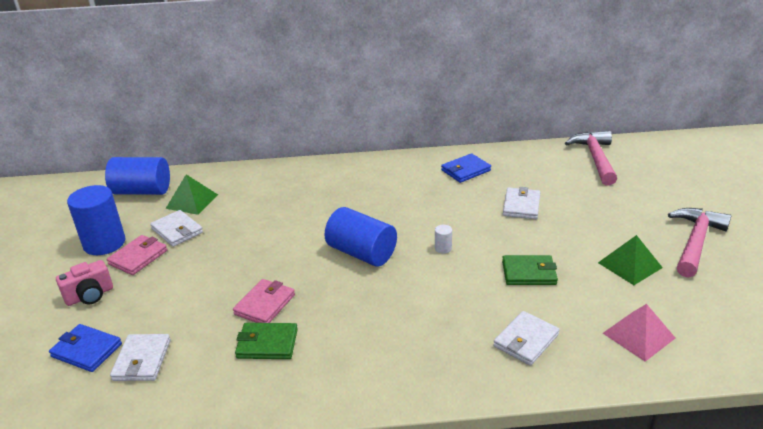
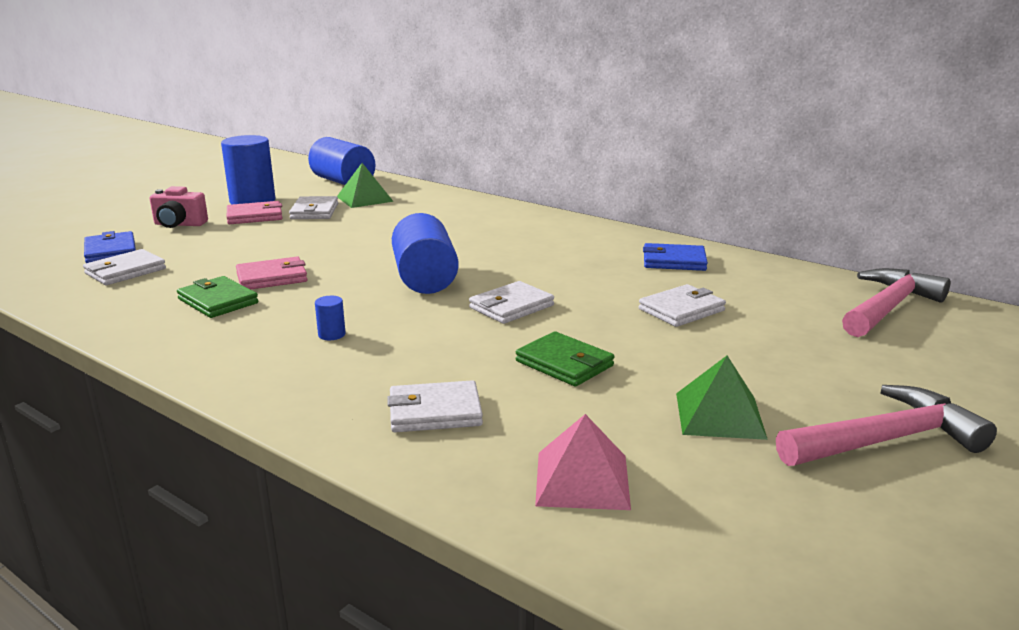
camera: 40 degrees right, 10 degrees down
(386, 325) = (331, 334): none -> blue cylinder
(443, 248) = (511, 307): white cylinder -> white wallet

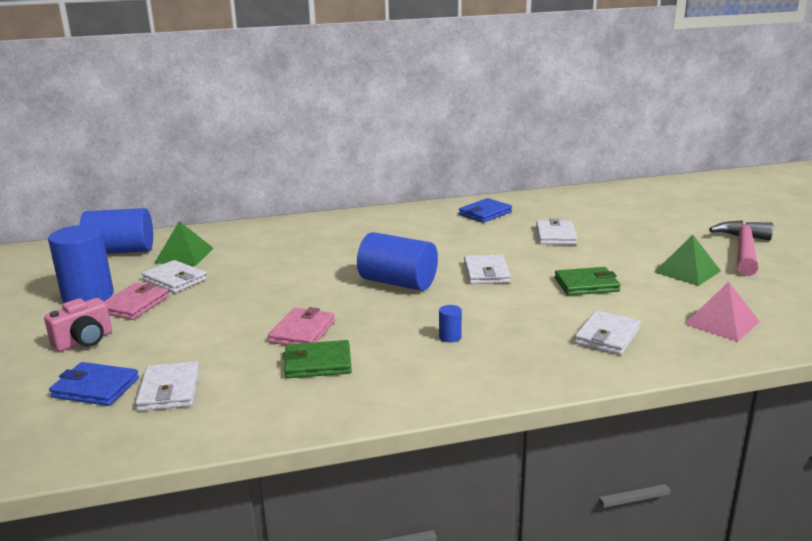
camera: 50 degrees left, 0 degrees up
(888, 307) = (615, 197): pink hammer -> none

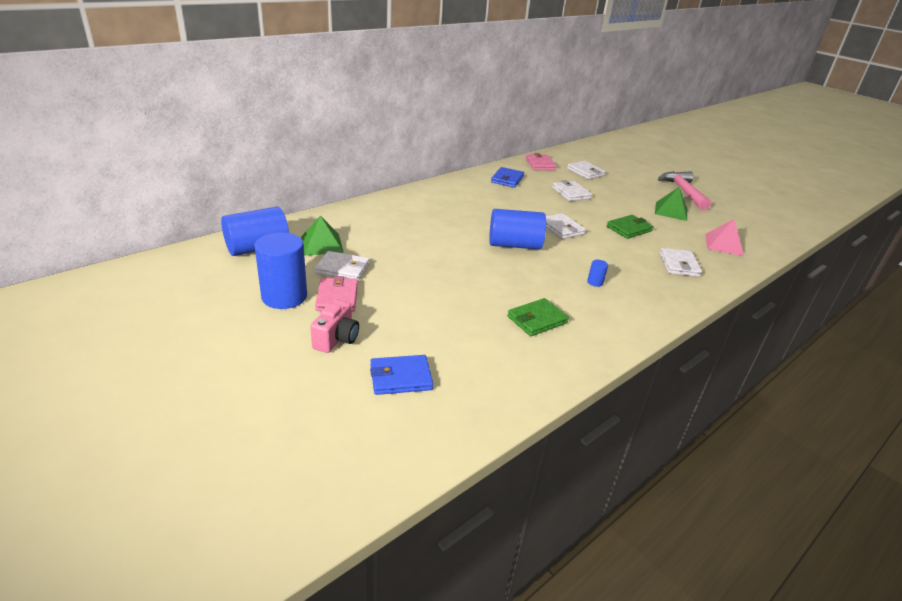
camera: 30 degrees left, 10 degrees up
(169, 390) = (460, 365): white wallet -> white wallet (585, 172)
(302, 332) = (497, 296): pink wallet -> pink wallet (540, 164)

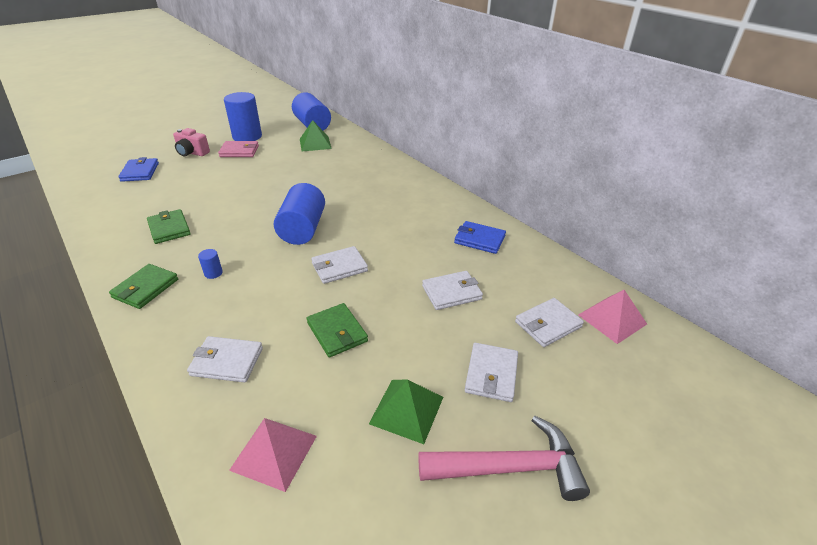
camera: 95 degrees right, 5 degrees up
(342, 268) = (277, 152): white wallet -> white wallet (491, 374)
(540, 164) = (554, 276): pink wallet -> none
(572, 157) = (612, 319): none -> pink pyramid
(632, 314) = (145, 288): none -> green wallet

